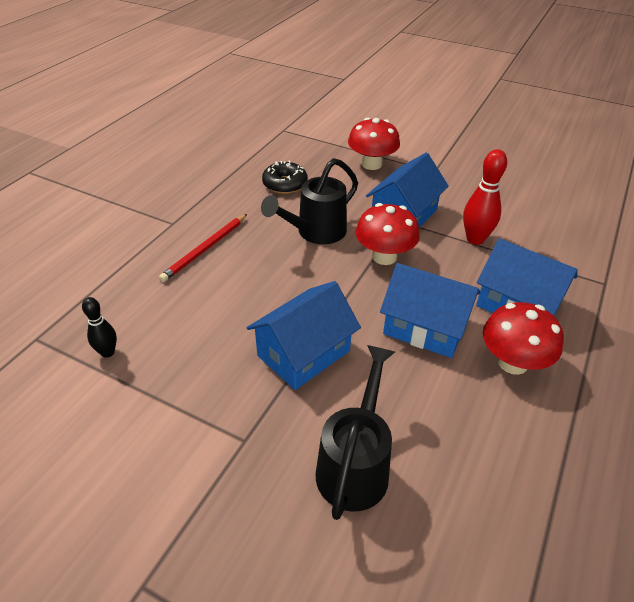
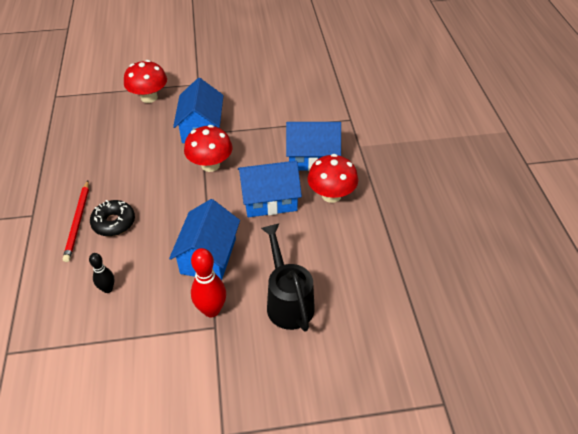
camera: 35 degrees left, 5 degrees up
(107, 352) = (73, 330): black bowling pin -> black bowling pin (107, 289)
(285, 184) = (95, 142): black donut -> black donut (114, 223)
(316, 232) = (150, 170): black watering can -> none
(475, 239) = (259, 125): red bowling pin -> red bowling pin (211, 310)

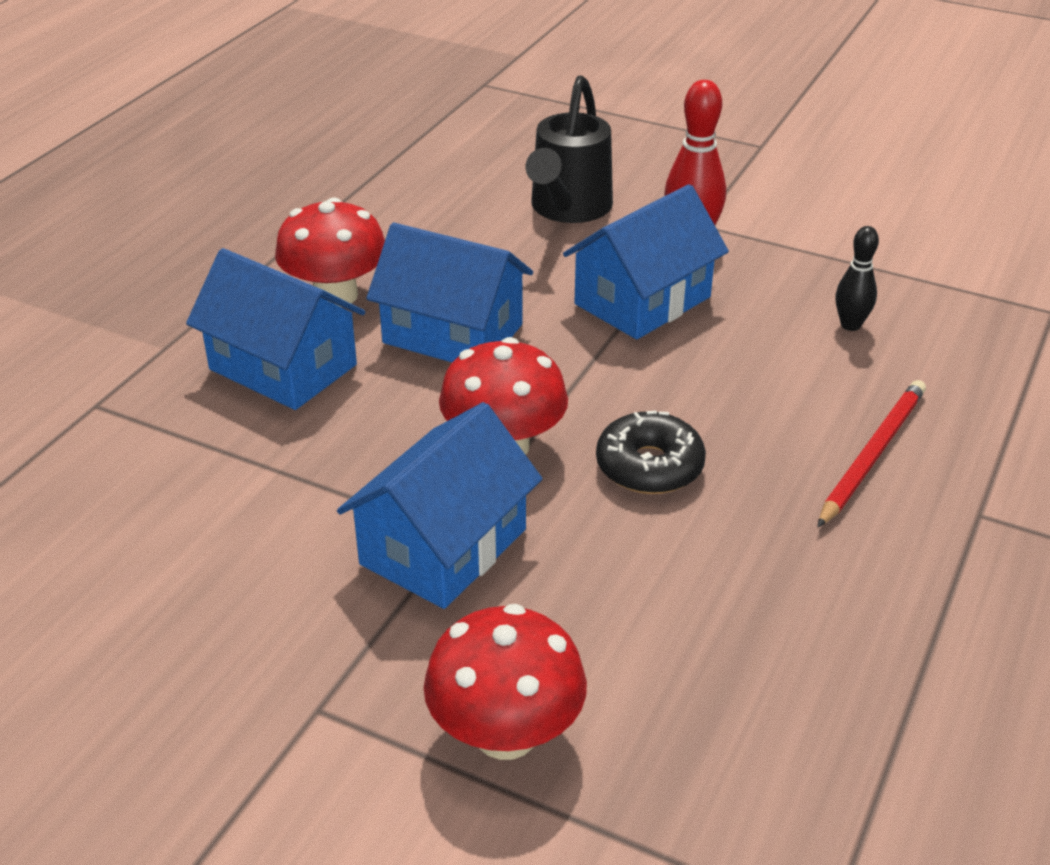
camera: 145 degrees left, 10 degrees down
(114, 223) = (792, 421): black donut -> black donut (649, 466)

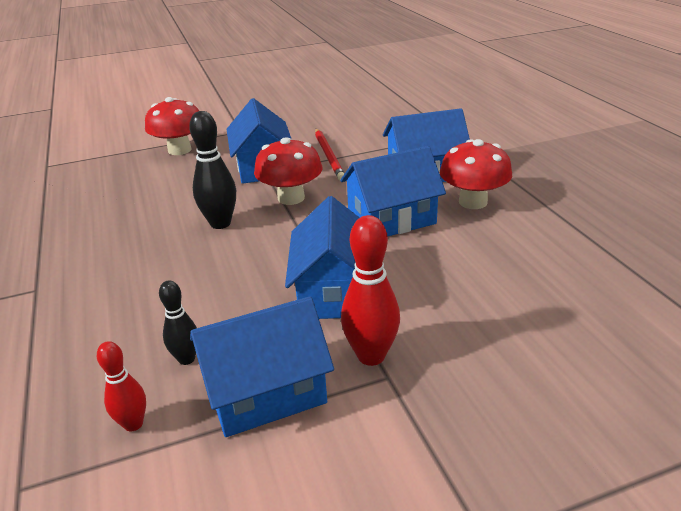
camera: 135 degrees right, 5 degrees down
(568, 209) = (484, 323): black watering can -> none
(649, 466) = (220, 223): black donut -> black bowling pin
(806, 266) = (265, 392): none -> blue house
(872, 454) = (113, 286): red pencil -> red pencil (329, 156)
(935, 303) = (133, 424): none -> red bowling pin

